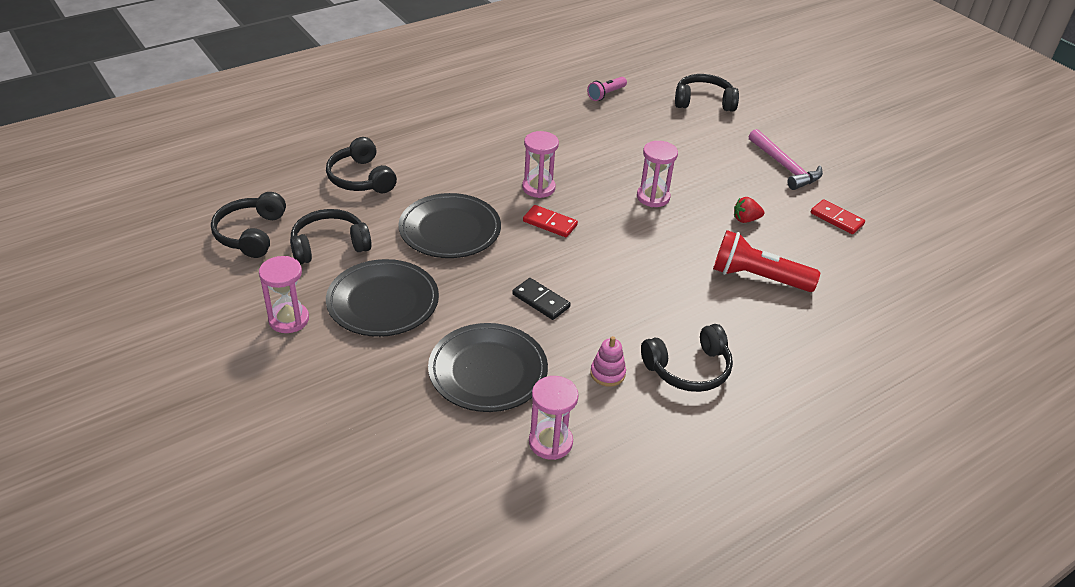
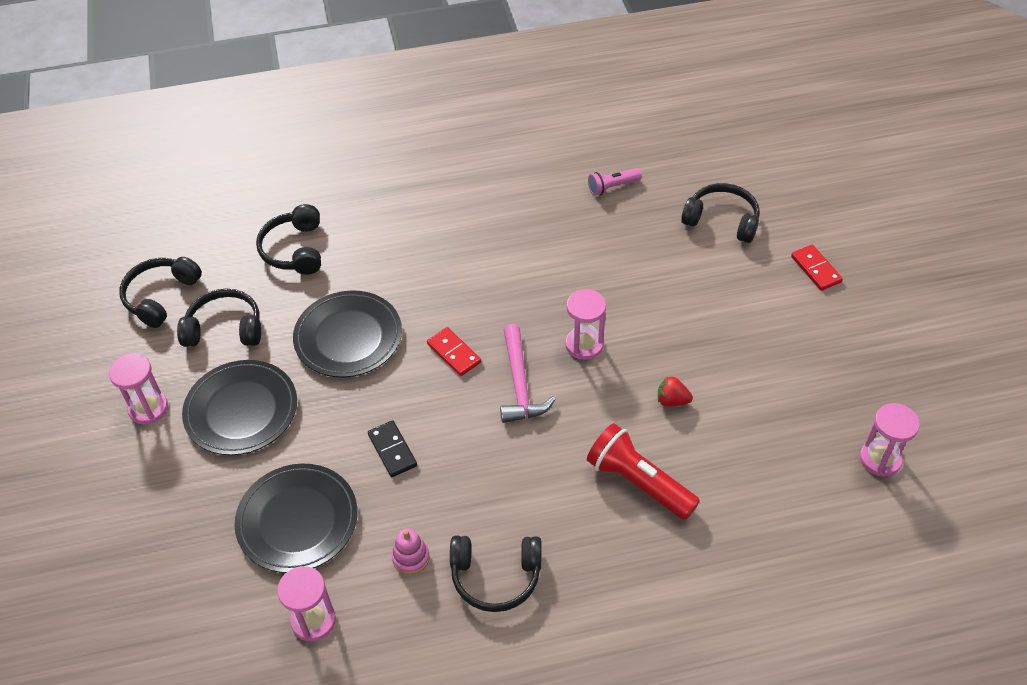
camera: 25 degrees right, 10 degrees up
(538, 188) = (467, 303): pink hourglass -> pink hourglass (880, 459)
(784, 167) = (763, 337): pink hammer -> pink hammer (520, 384)
(836, 219) = (781, 426): red domino -> red domino (816, 269)

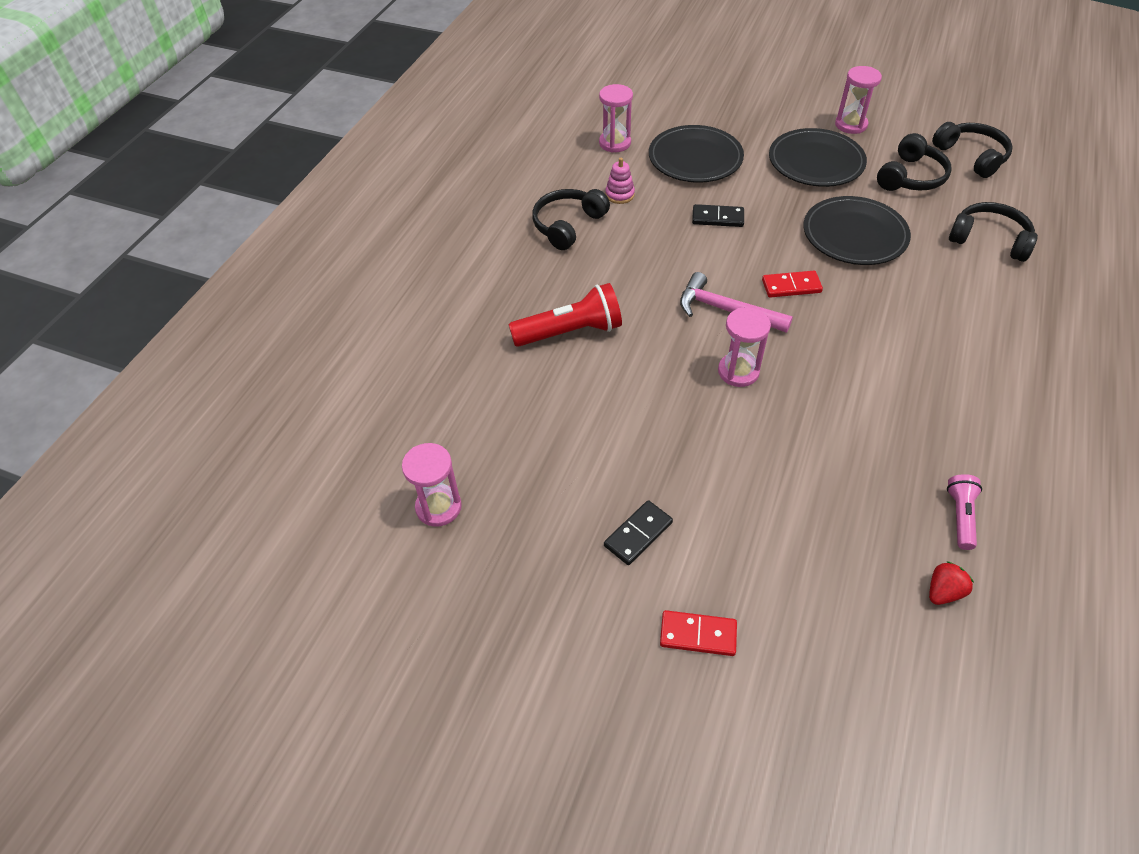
camera: 125 degrees right, 0 degrees up
(672, 400) = (628, 397): red strawberry -> red strawberry (943, 592)
(722, 220) = (839, 592): black headphones -> none
(781, 331) = (638, 534): none -> black domino

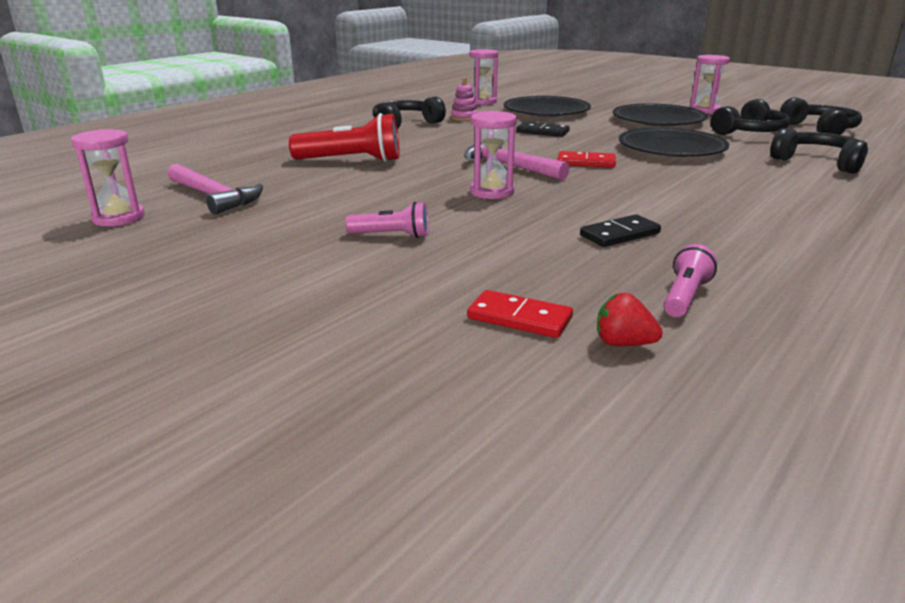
camera: 15 degrees right, 25 degrees down
(493, 443) = (214, 196): none -> pink hammer
(638, 534) = (288, 256): black domino -> black domino (620, 234)
(698, 635) = (277, 323): red domino -> red domino (519, 318)
(700, 477) = (392, 235): none -> pink flashlight
(943, 592) = (623, 343): red strawberry -> red strawberry turned 135 degrees counterclockwise

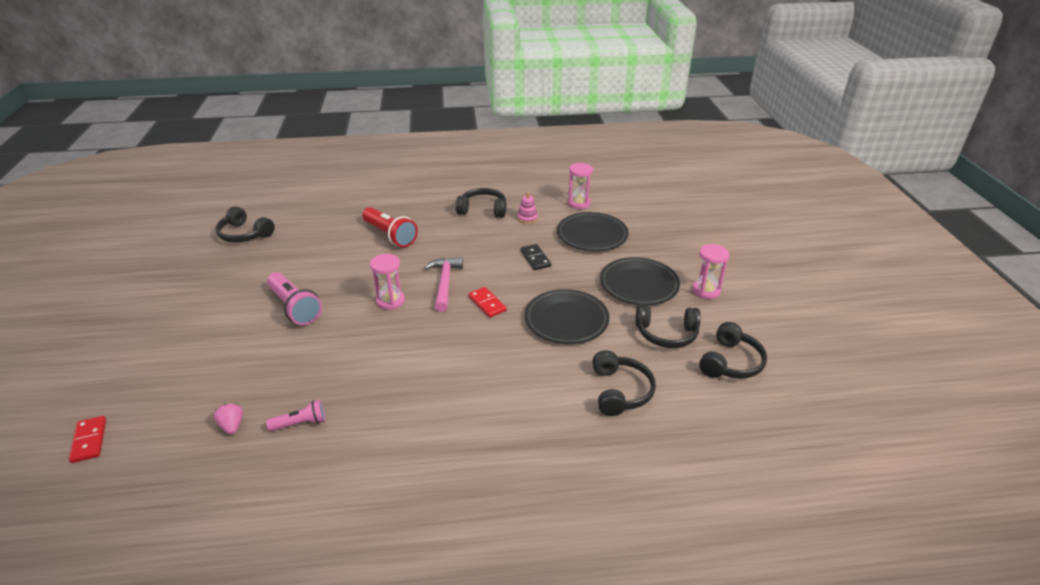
camera: 45 degrees right, 10 degrees up
(119, 218) = (244, 234): pink hourglass -> black headphones
(214, 196) = (293, 236): pink hammer -> none
(392, 235) = (295, 307): pink flashlight -> pink flashlight, size x1.78
(519, 318) = (234, 387): red domino -> red domino (89, 441)
(620, 234) = (368, 370): black domino -> none
(623, 343) = (232, 426): red strawberry -> pink strawberry

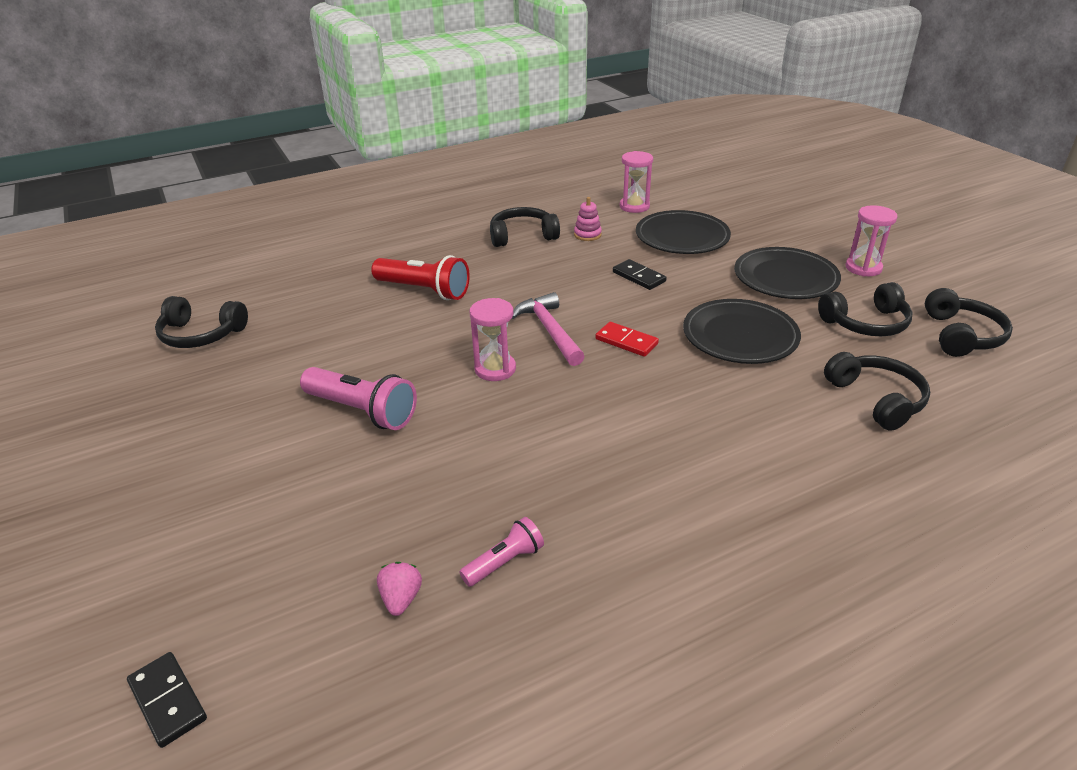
camera: 20 degrees left, 0 degrees up
(89, 441) = (167, 701): red domino -> black domino
(232, 426) = (401, 599): pink strawberry -> pink strawberry turned 45 degrees clockwise

